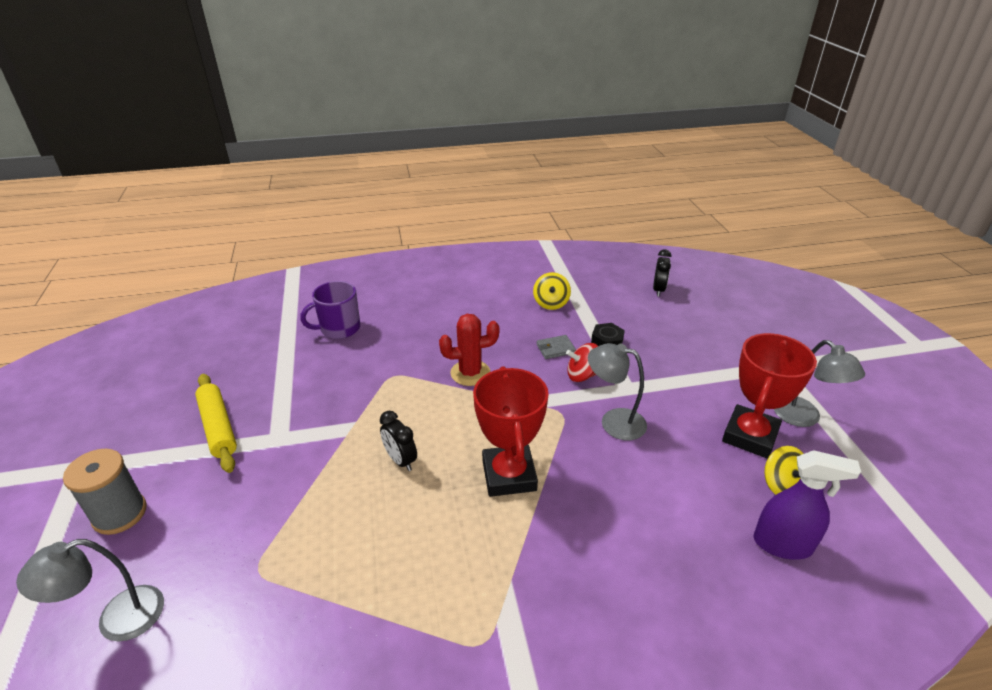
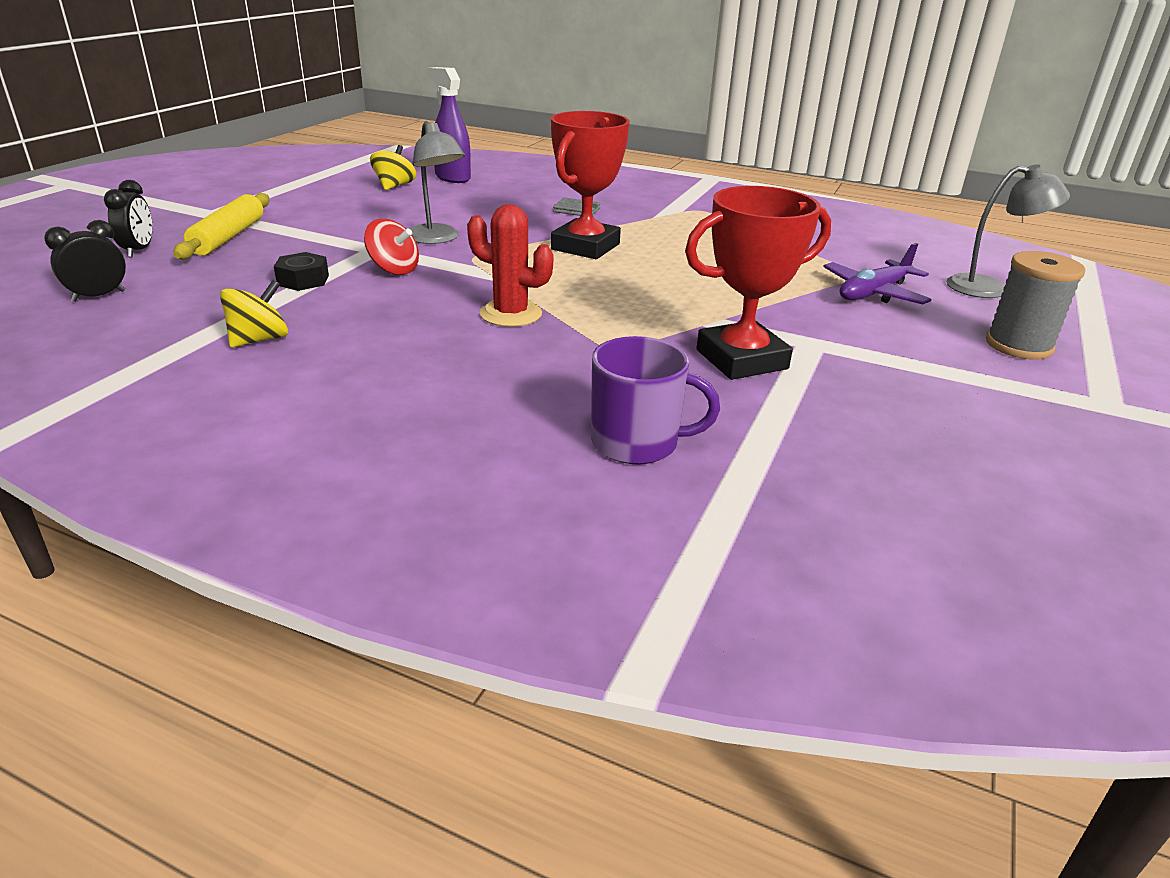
camera: 145 degrees left, 5 degrees down
(218, 427) = (897, 380): yellow rolling pin -> yellow rolling pin (228, 237)
(239, 536) = (873, 293): none -> purple plane
(400, 460) = (677, 284): black clock -> black clock (139, 250)
(555, 349) = (371, 296): grey wallet -> grey wallet (576, 210)
(750, 436) = (353, 202): red trophy -> red trophy (741, 359)
(804, 418) = (289, 194): grey lamp -> none

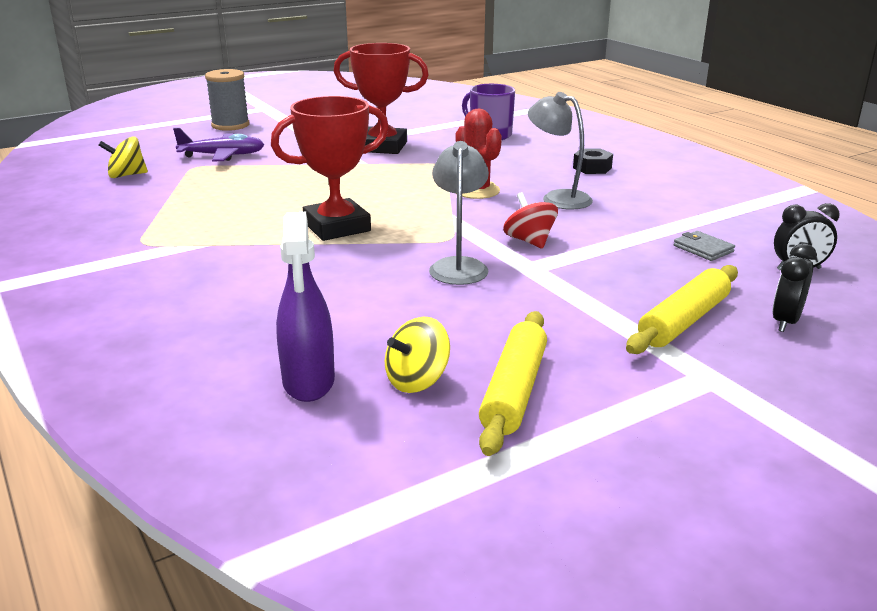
camera: 145 degrees left, 5 degrees down
(259, 340) = (659, 209): yellow spinning top -> yellow spinning top (126, 175)
(303, 280) = (614, 247): black nut -> black nut (592, 168)
(335, 191) = (514, 391): none -> yellow rolling pin
(576, 210) = (262, 271): grey wallet -> grey wallet (703, 249)
(989, 288) = (147, 144): grey lamp -> grey lamp (558, 198)

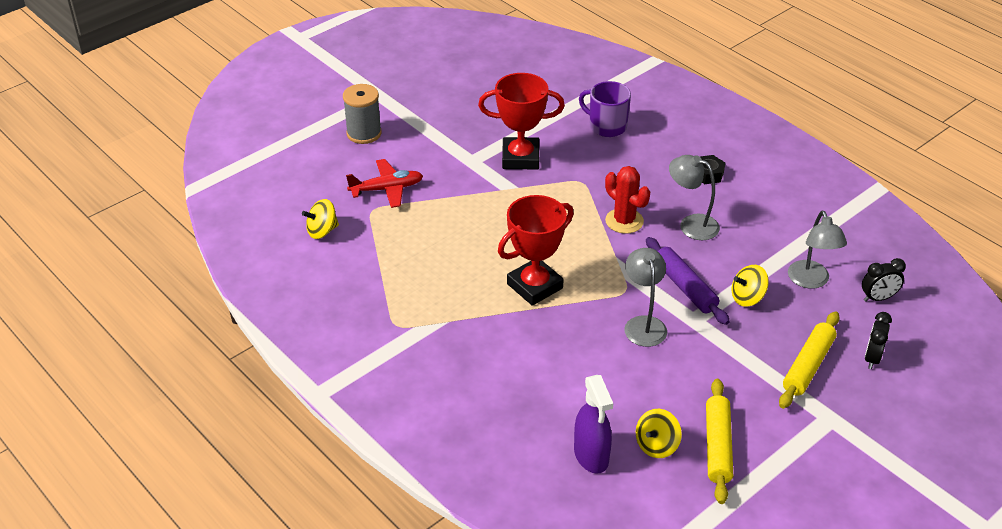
camera: 10 degrees left, 15 degrees up
(223, 155) = (387, 189): purple plane -> red plane
(529, 241) = (685, 287): red spinning top -> purple rolling pin
(611, 255) = (747, 298): none -> yellow spinning top
(703, 249) = (811, 281): grey wallet -> grey lamp

